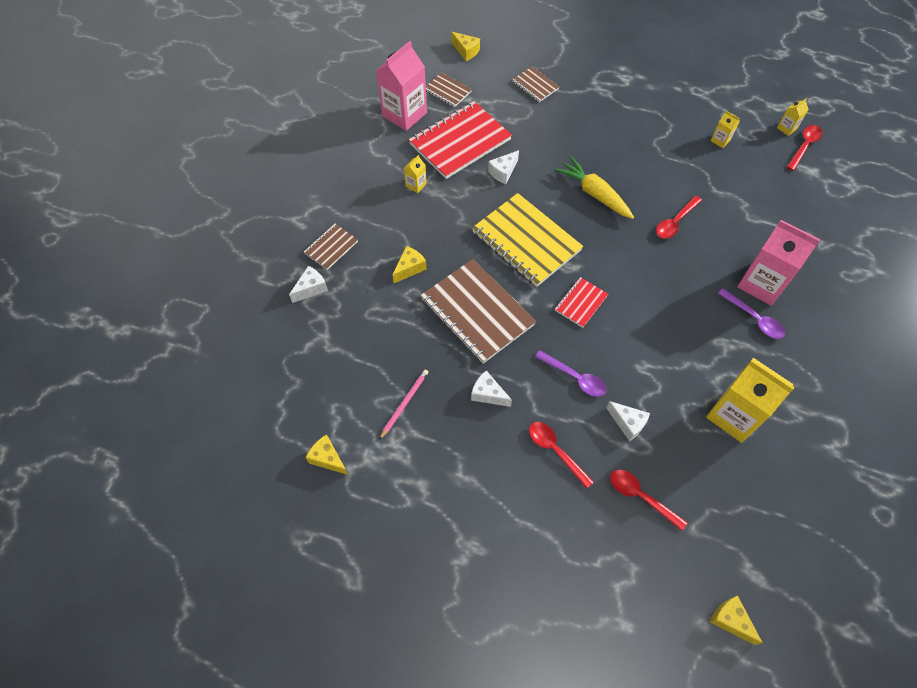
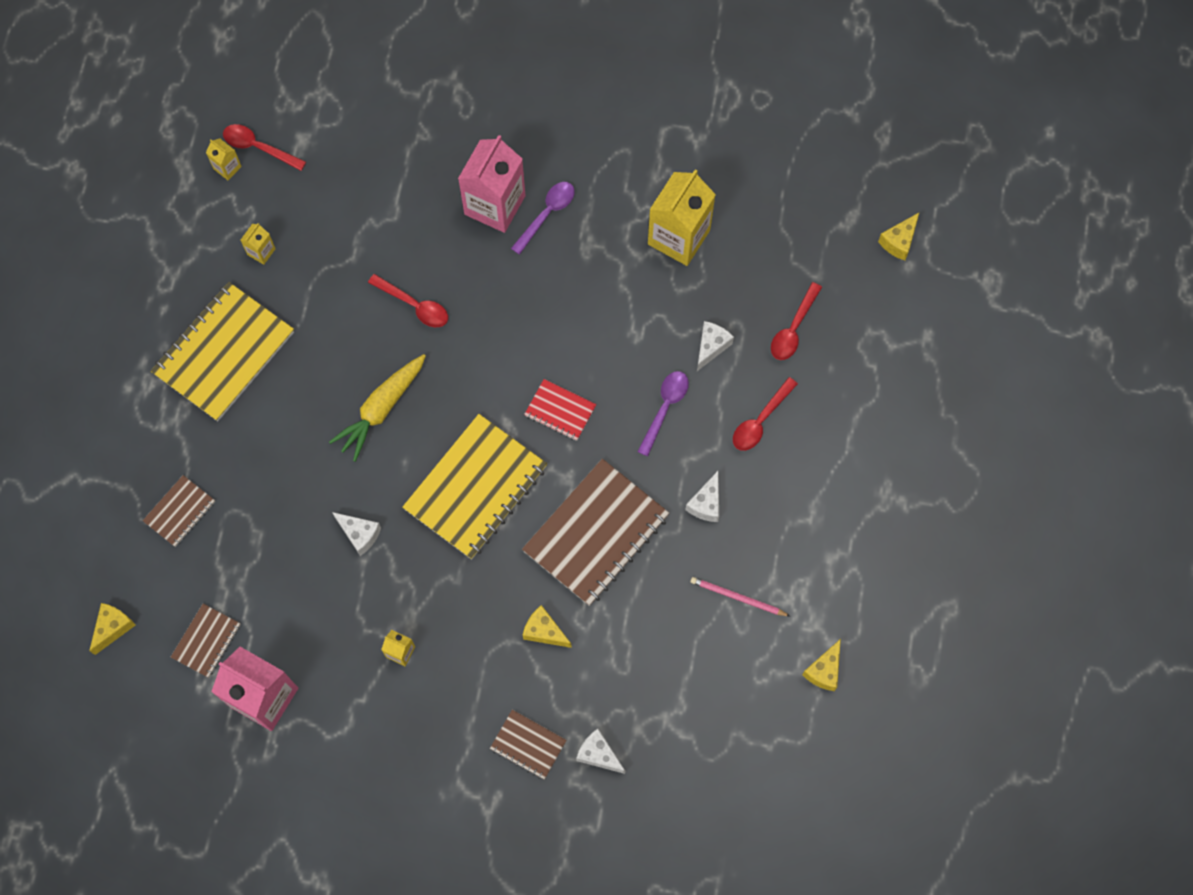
camera: 100 degrees left, 10 degrees up
(460, 142) = (310, 604): red notebook -> none
(644, 115) = (224, 353): none -> yellow notebook

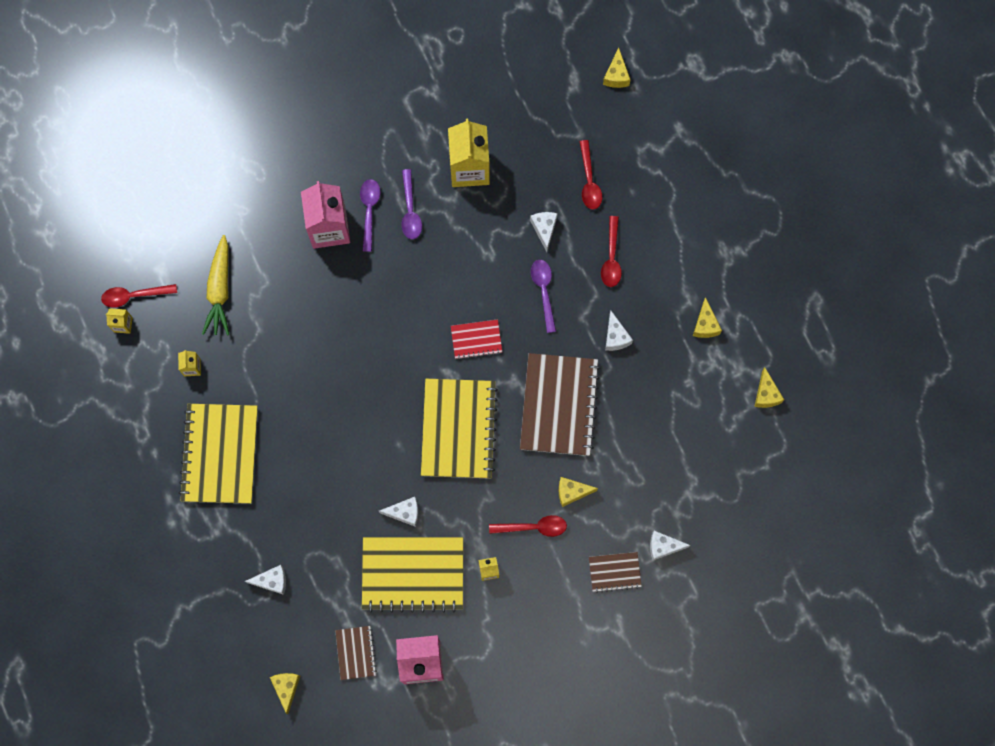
camera: 35 degrees left, 5 degrees up
(180, 511) = (272, 581): brown notebook -> white cheese
(322, 601) = (413, 574): none -> yellow notebook
(381, 409) = (356, 419): yellow carrot -> yellow carrot (220, 290)
(414, 305) = (326, 334): red spoon -> red spoon (533, 527)
(588, 240) = (410, 210): none -> purple spoon
(737, 597) = (679, 384): pink pencil -> none
(810, 554) = (705, 324): none -> yellow cheese

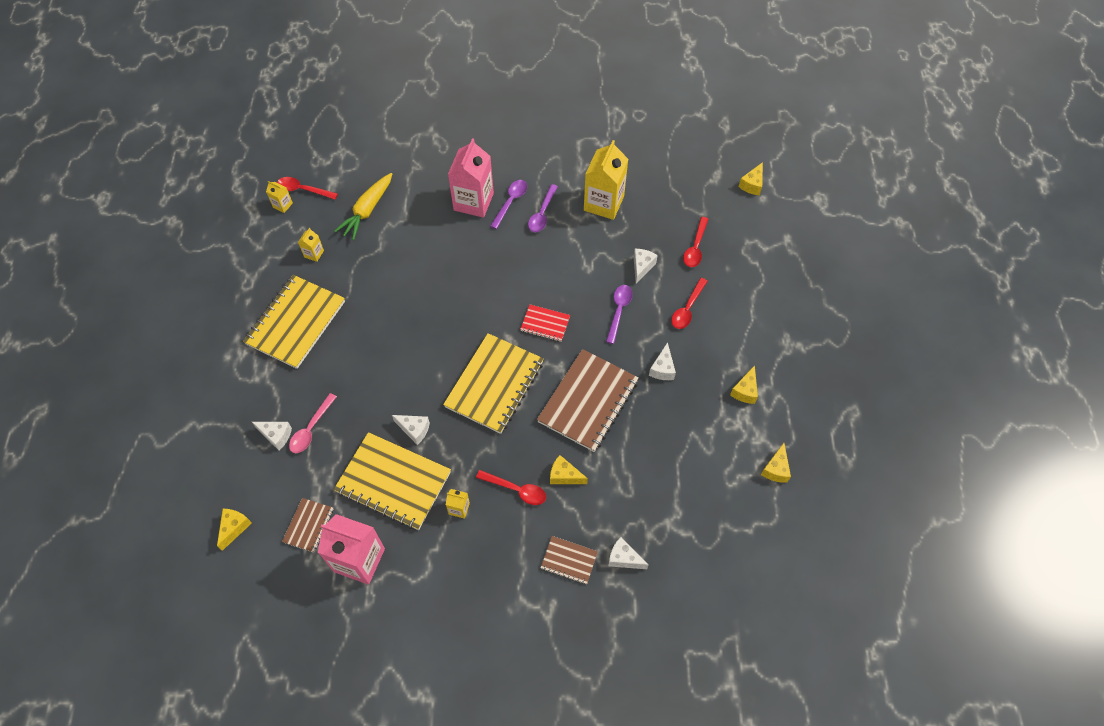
camera: 25 degrees right, 15 degrees down
(302, 558) = (311, 429): none -> pink spoon

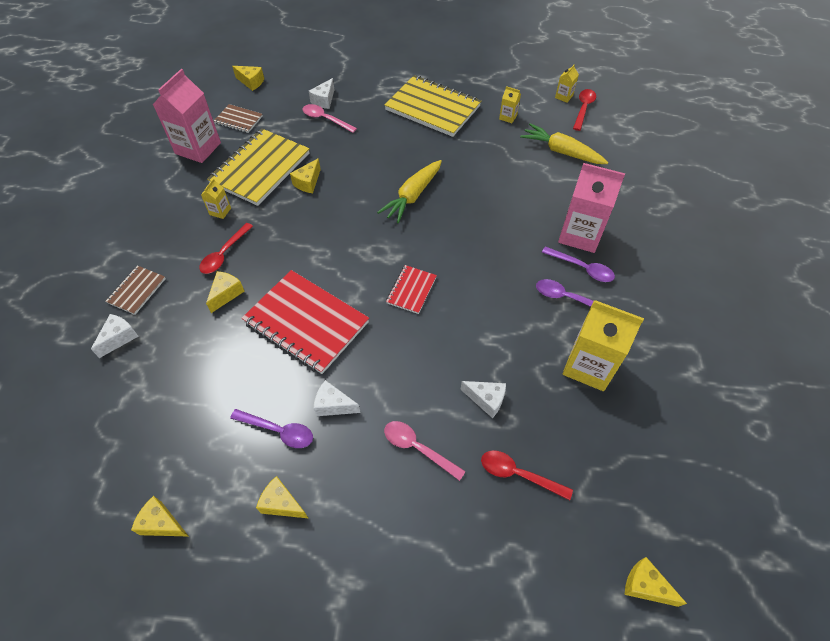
camera: 95 degrees right, 5 degrees down
(414, 430) = (308, 183): white cheese -> yellow cheese
(431, 332) = (412, 196): none -> yellow carrot
(494, 384) = (344, 242): yellow notebook -> none
(588, 401) = (306, 322): brown notebook -> red notebook
(619, 311) = (421, 366): purple spoon -> purple spoon (278, 431)
(687, 309) = (417, 448): red spoon -> pink spoon

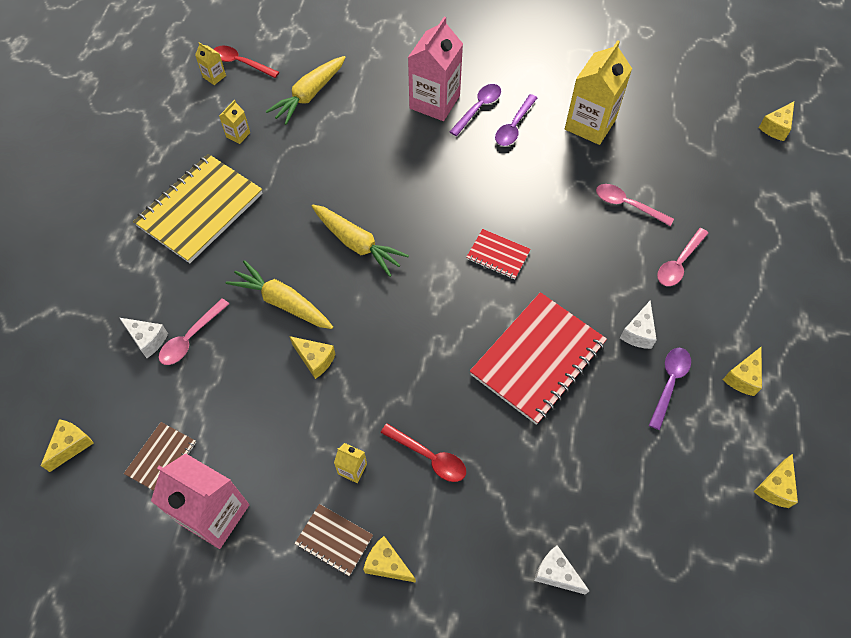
camera: 85 degrees left, 5 degrees up
(137, 291) = (483, 563): brown notebook -> brown notebook (334, 540)
(226, 294) = (493, 449): yellow cheese -> yellow cheese (387, 564)
(260, 169) = (277, 421): yellow notebook -> none
(356, 160) = (282, 302): none -> yellow carrot
(486, 400) = (627, 205): white cheese -> pink spoon
(518, 474) = (697, 191): red spoon -> none

